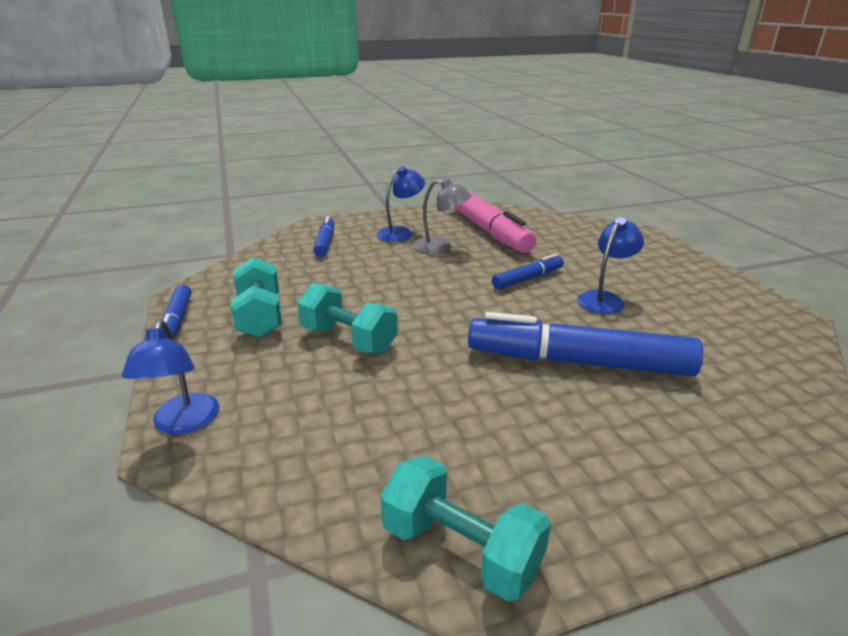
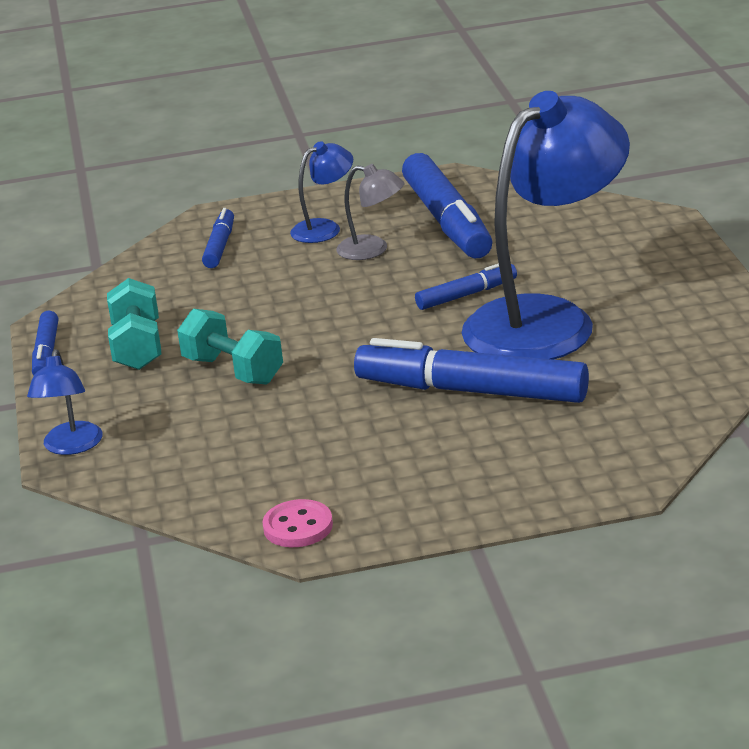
camera: 10 degrees right, 0 degrees up
(461, 550) = (298, 526): turquoise dumbbell -> pink button
(487, 230) = (447, 221): pink marker -> blue marker
(605, 299) = (547, 320): blue lamp -> blue lamp, size x2.33

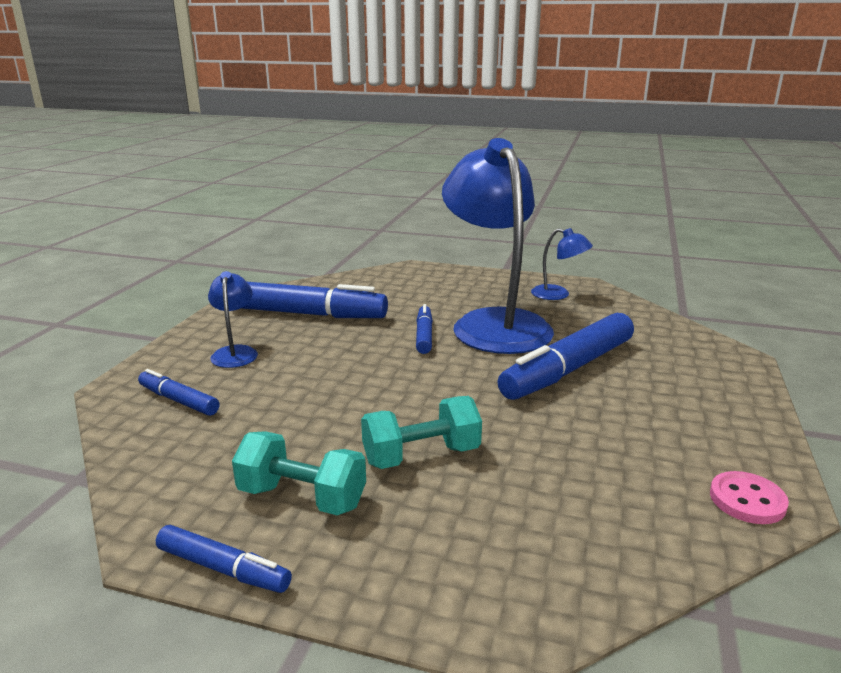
camera: 65 degrees left, 5 degrees down
(71, 446) = (476, 612): blue lamp -> blue lamp (558, 295)
(372, 250) = (303, 346): grey lamp -> none

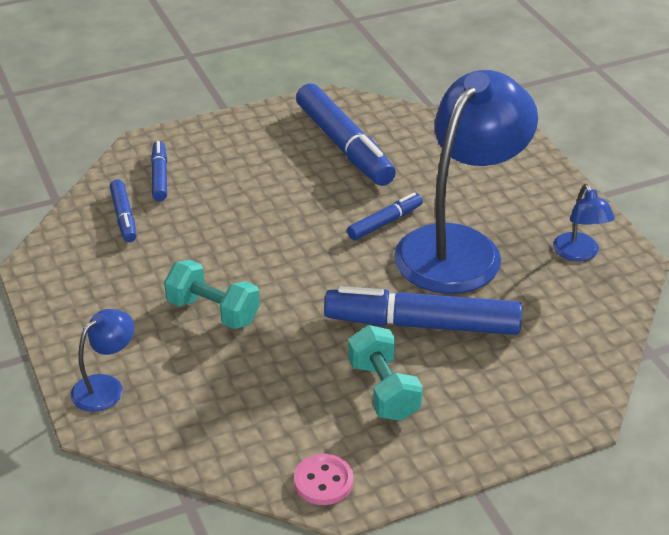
camera: 50 degrees right, 15 degrees up
(223, 569) = (40, 299): blue marker -> blue marker (124, 217)
(235, 352) = (244, 155): blue lamp -> blue lamp (106, 387)
(302, 498) = (121, 289): turquoise dumbbell -> turquoise dumbbell (383, 390)

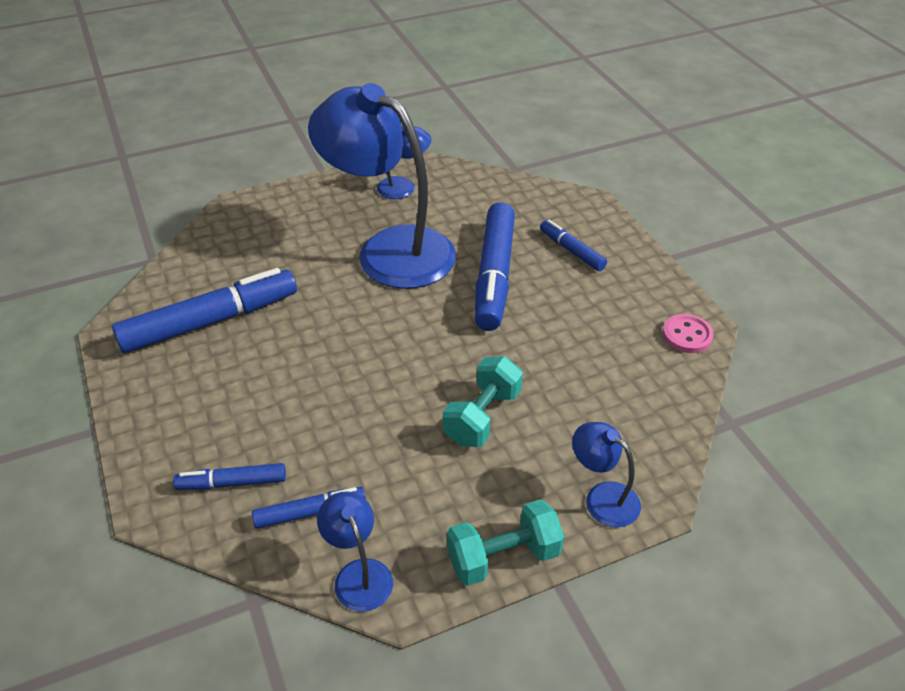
camera: 90 degrees left, 5 degrees up
(62, 244) = (359, 574): none -> blue lamp
(383, 390) = (577, 300): turquoise dumbbell -> turquoise dumbbell (503, 557)
(385, 222) = (349, 294): blue marker -> blue marker (571, 251)

